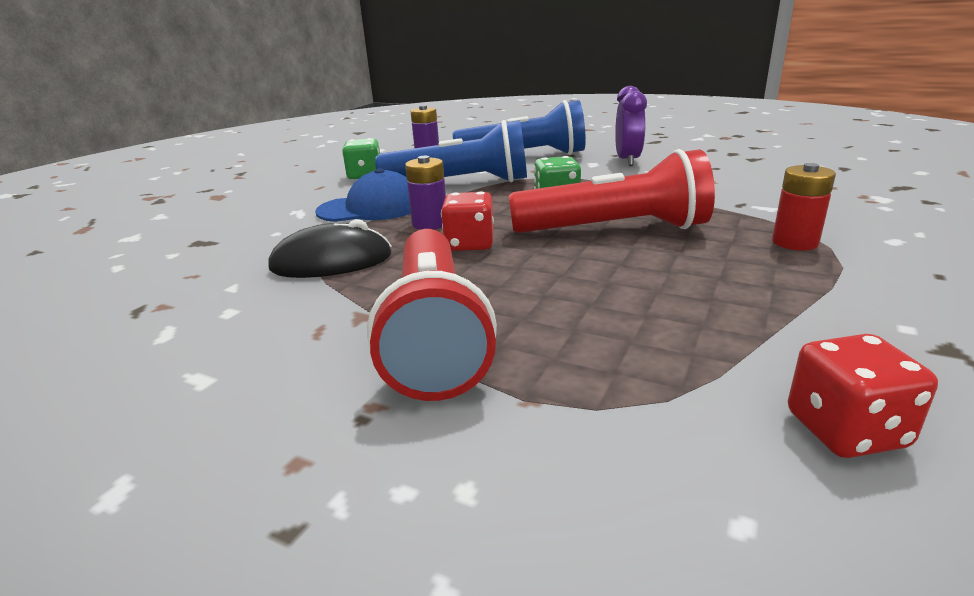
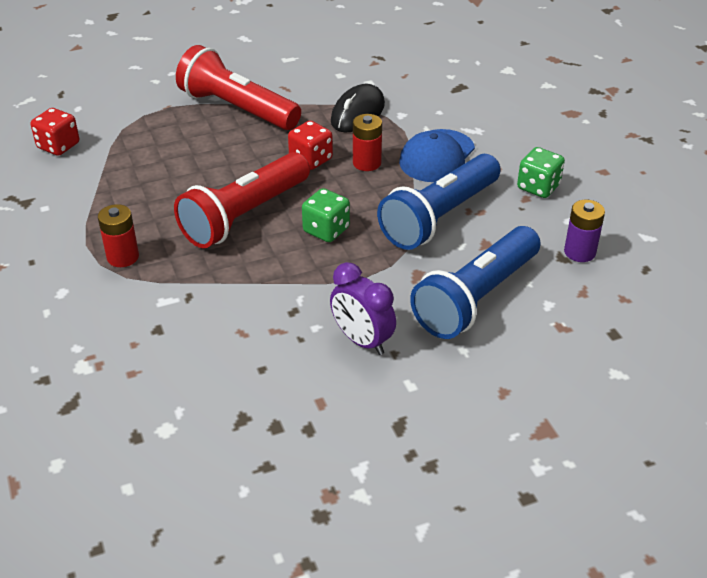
camera: 130 degrees right, 15 degrees up
(430, 224) = (367, 163): purple battery -> red battery

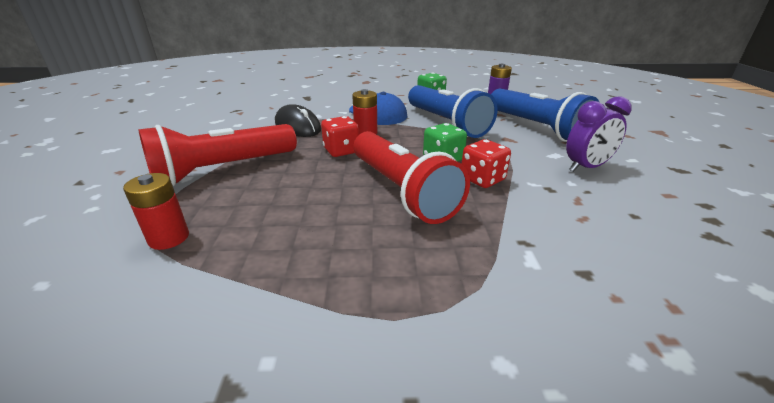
camera: 70 degrees left, 10 degrees down
(58, 146) = (112, 320): red dice -> red dice (482, 179)
(123, 257) = (438, 284): red battery -> red battery (169, 238)

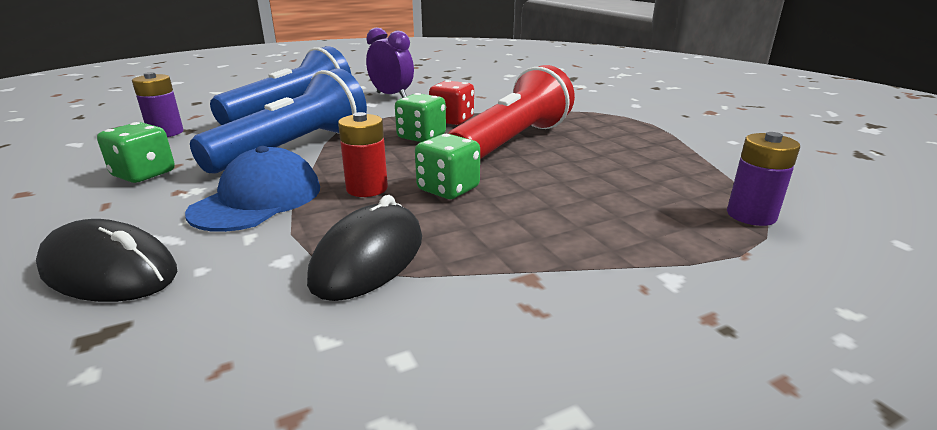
camera: 115 degrees left, 5 degrees down
(169, 238) = (751, 215): red battery -> purple battery
(223, 169) = (607, 255): red flashlight -> none
(341, 151) = (448, 189): red dice -> green dice
(342, 97) = (109, 271): none -> black mouse

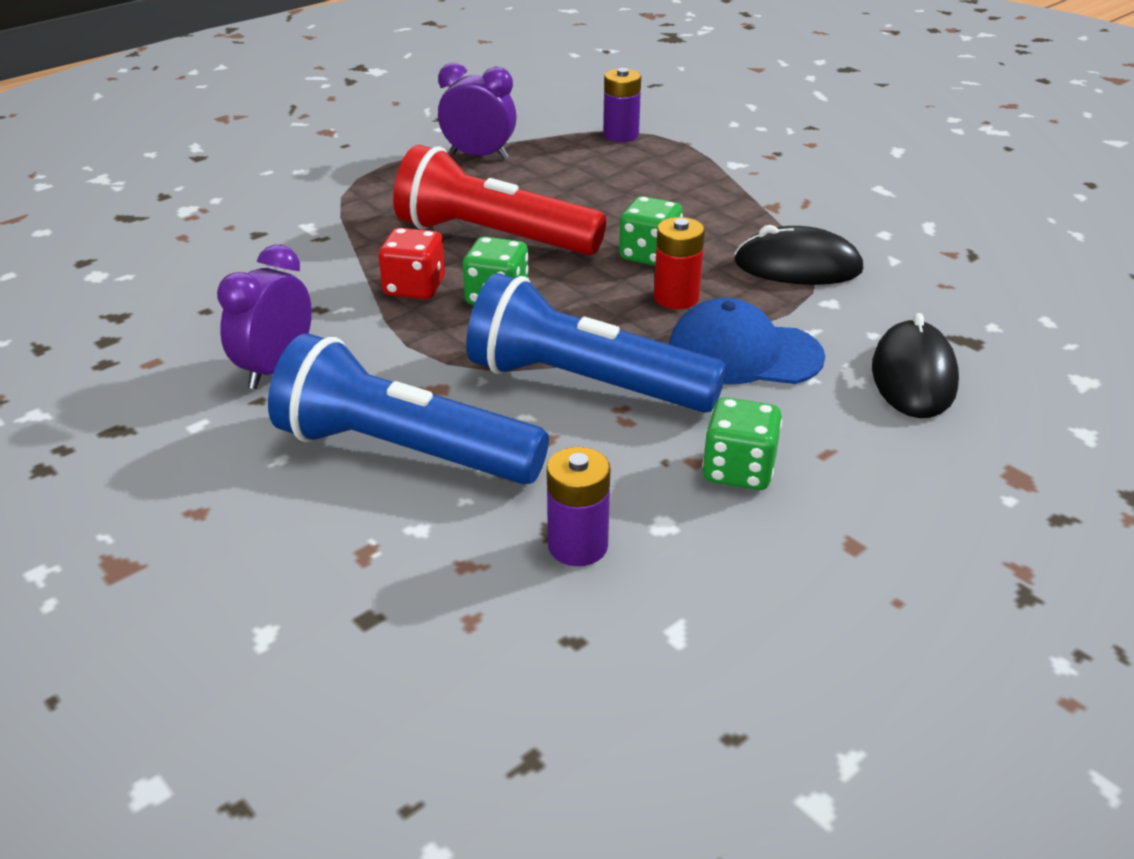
camera: 105 degrees left, 10 degrees up
(671, 149) = (479, 156): none -> purple clock

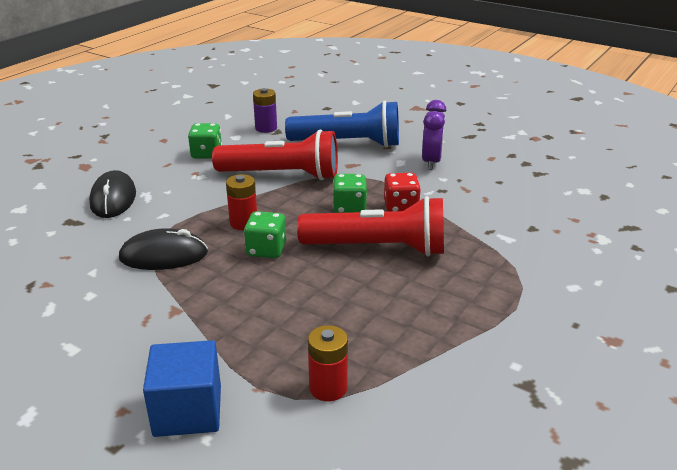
camera: 165 degrees right, 5 degrees down
(479, 156) = (446, 330): purple clock -> none
(585, 383) = (282, 175): blue flashlight -> red flashlight
(621, 135) = (328, 388): purple battery -> red battery
(744, 353) = (203, 198): blue cap -> none
(751, 137) = (188, 411): none -> blue cube

